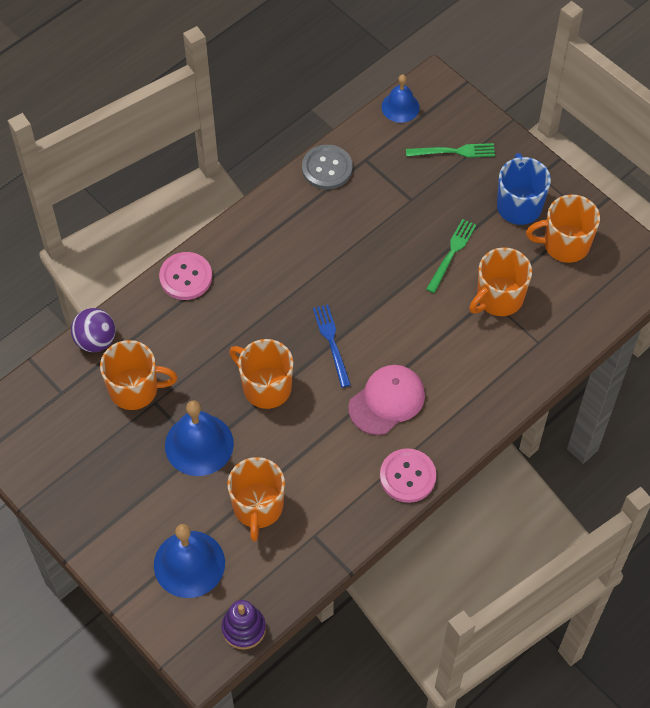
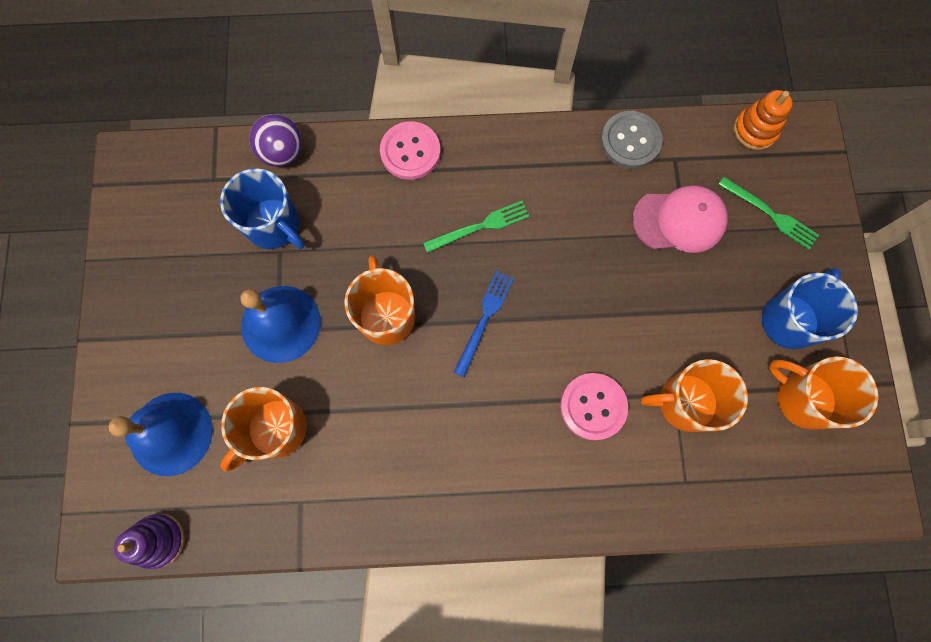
camera: 40 degrees right, 15 degrees up
(135, 389) = (274, 225): orange mug -> blue mug
(387, 401) = (484, 421): pink cap -> pink cap (679, 220)
(400, 107) = (755, 130): blue bell -> orange stacking toy
(407, 476) = (436, 516): pink button -> pink button (593, 406)
(451, 254) = (677, 319): green fork -> green fork (480, 227)

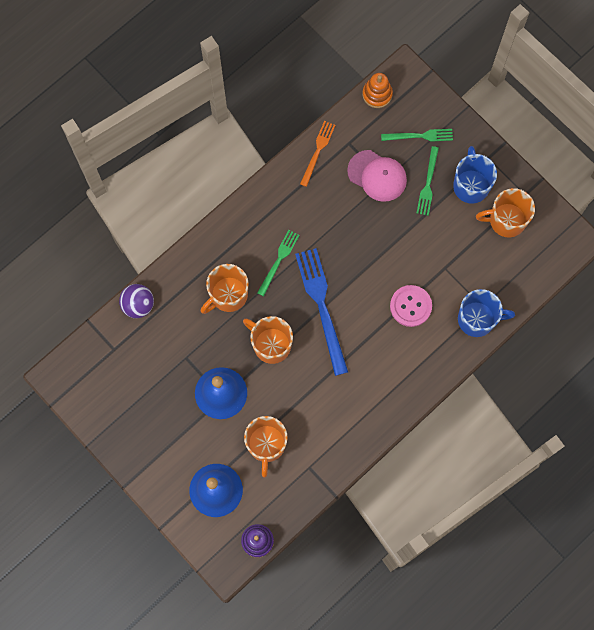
camera: 40 degrees left, 0 degrees up
(274, 225) = (170, 347): blue mug -> blue mug (477, 319)
(410, 152) = (207, 249): pink button -> none
(484, 320) = (322, 307): blue fork -> blue fork, size x1.78
(630, 141) = (317, 151): grey button -> orange fork
(679, 220) = (377, 176): pink cap -> pink cap turned 75 degrees clockwise
(685, 402) = (452, 268): orange mug -> orange mug (228, 295)
(736, 276) = (428, 183): none -> green fork

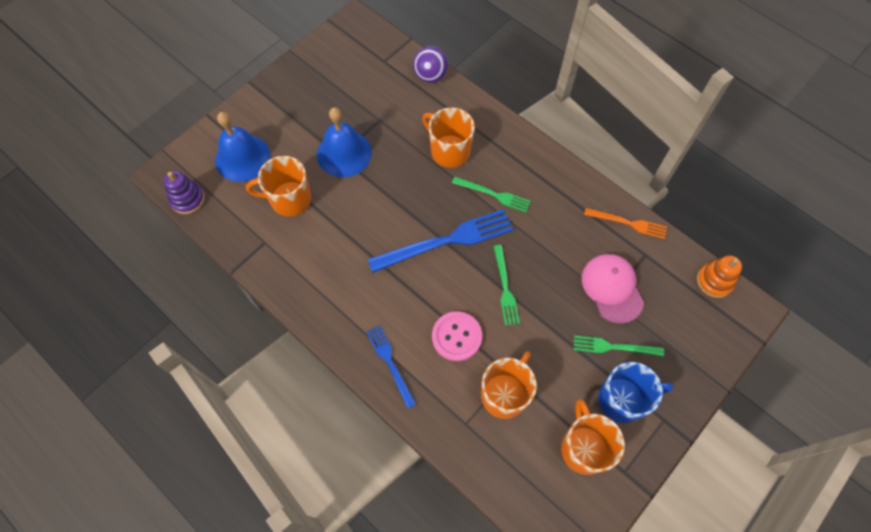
camera: 85 degrees right, 10 degrees down
(271, 345) = (398, 195): orange mug -> orange mug (504, 394)
(377, 176) = (612, 288): pink cap -> pink cap turned 135 degrees clockwise
(419, 136) = (673, 333): green fork -> green fork (505, 287)
(430, 362) = (390, 363): none -> blue fork
(477, 319) = (448, 418): blue mug -> none

